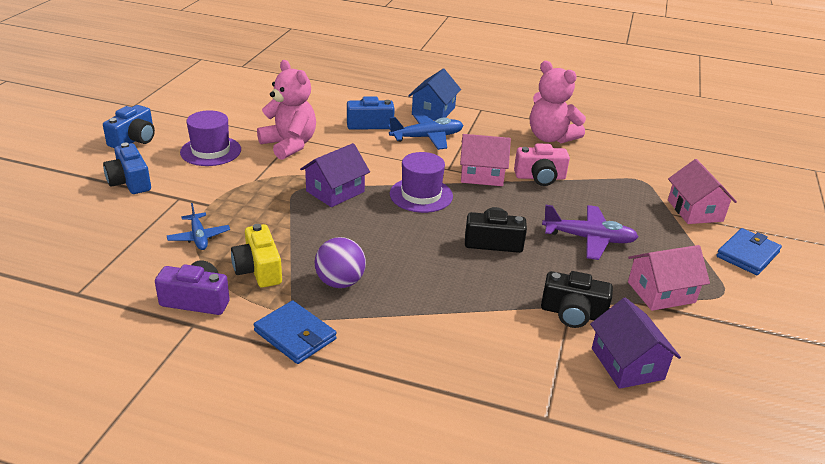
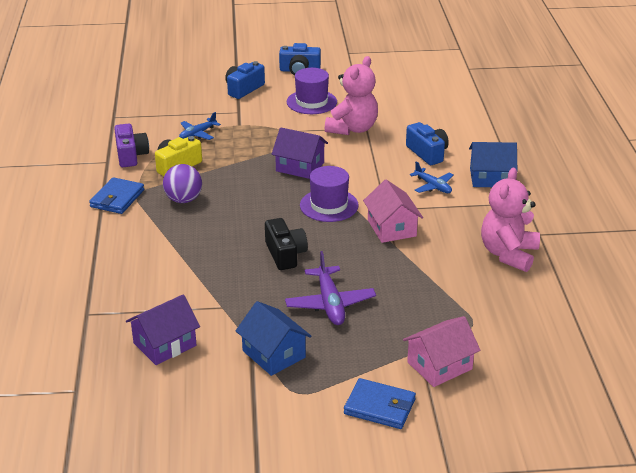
camera: 70 degrees right, 0 degrees up
(427, 137) = (433, 186): blue plane -> blue plane, size x0.63
(540, 177) = (418, 260): pink camera -> none
(572, 313) = (212, 309): black camera -> none
(661, 292) = (273, 354): pink house -> blue house

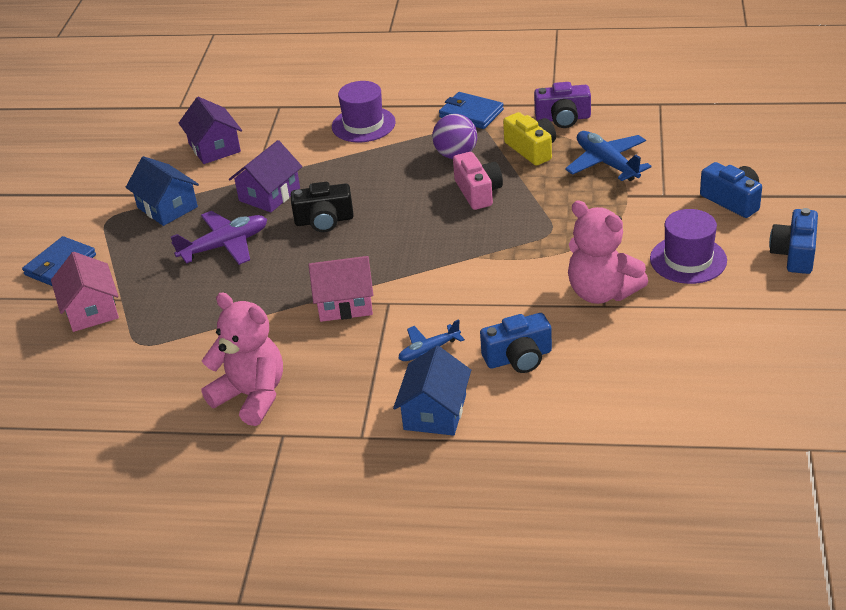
camera: 105 degrees right, 5 degrees up
(197, 134) = (607, 163): blue plane -> blue plane, size x1.58
(238, 184) = (478, 192): none -> pink camera
(273, 354) = (167, 207): blue house -> blue house turned 75 degrees clockwise
(300, 167) = (508, 240): purple house -> purple house (269, 194)
(329, 205) = (411, 257): purple hat -> purple hat (363, 124)
(330, 303) = (225, 246): purple plane -> purple plane turned 150 degrees clockwise

